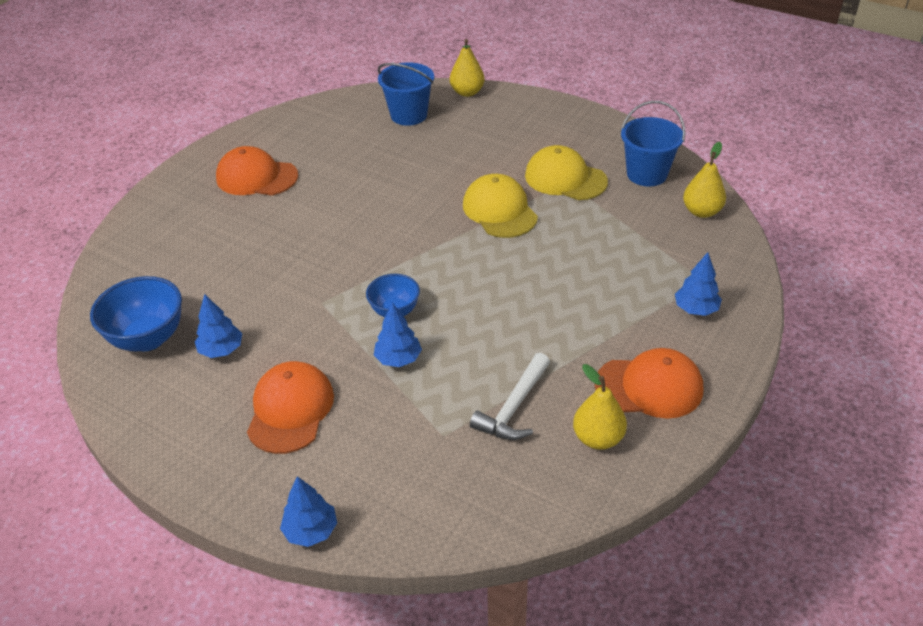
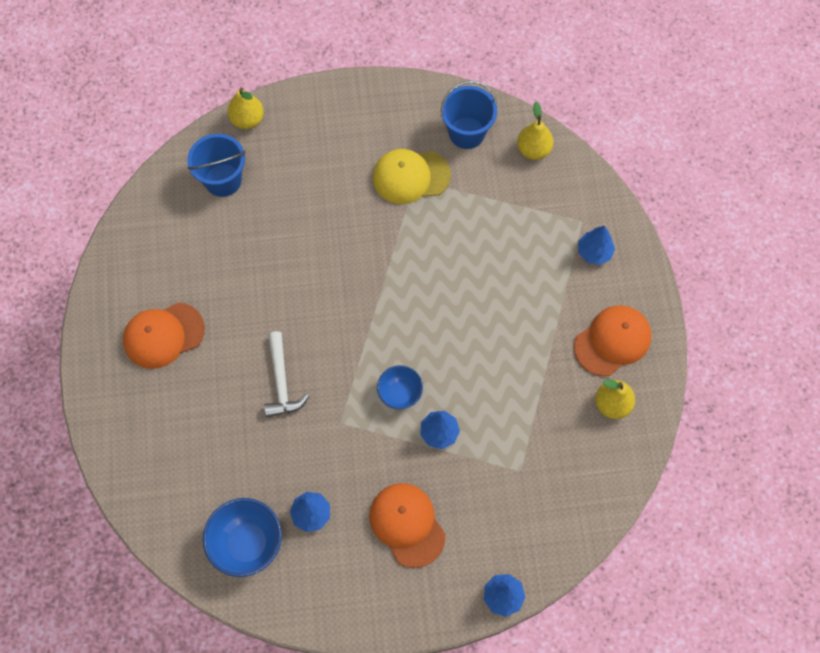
camera: 40 degrees left, 25 degrees up
(499, 210) = (390, 244): yellow cap -> none
(514, 407) = (545, 417): white hammer -> white hammer (281, 382)

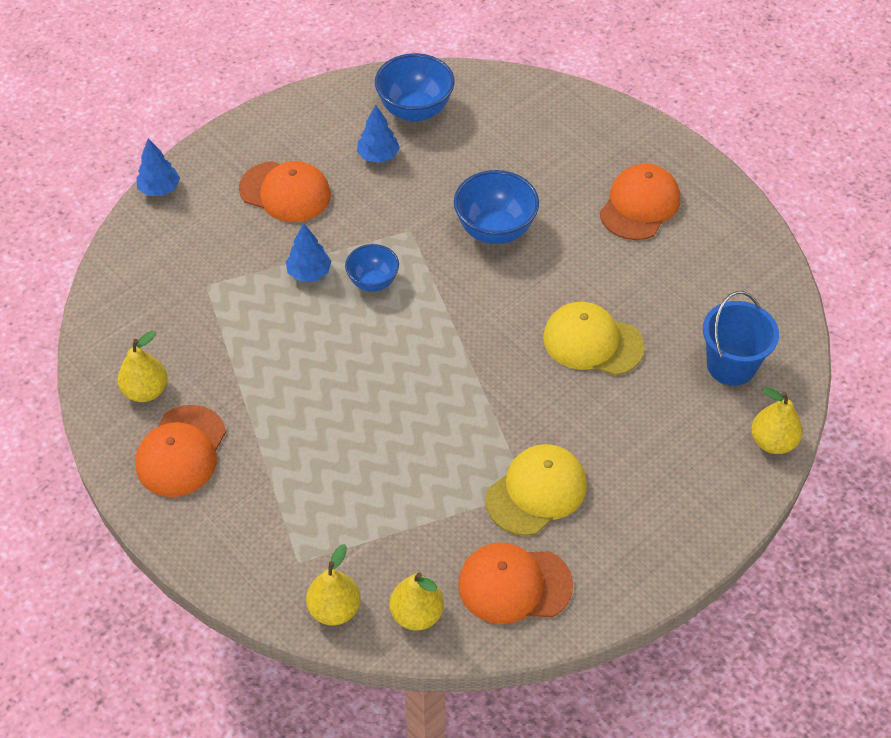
camera: 145 degrees right, 15 degrees down
(281, 382) = (495, 230): white hammer -> blue bowl
(292, 251) = (592, 342): none -> yellow cap
(466, 133) = (514, 585): blue bucket -> orange cap
(578, 181) = (334, 609): none -> yellow pear
(594, 252) = (260, 534): blue tree -> none

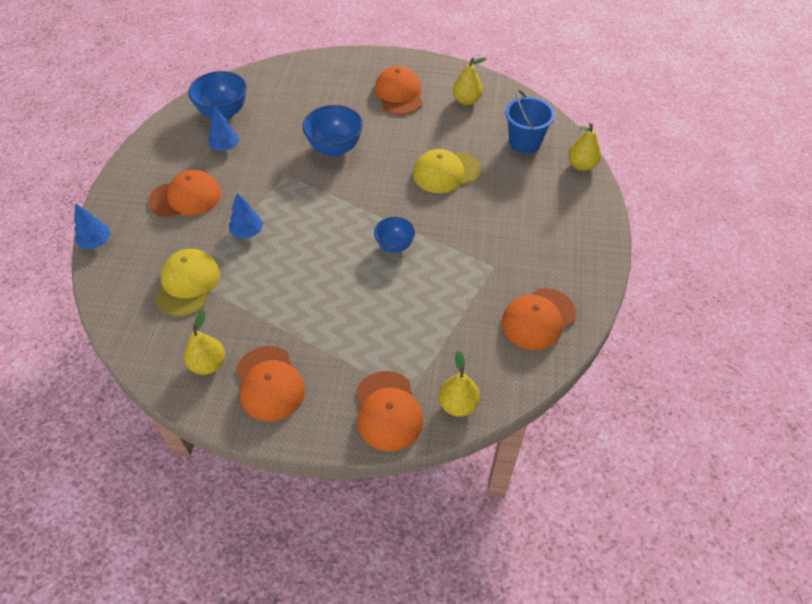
camera: 40 degrees left, 0 degrees up
(261, 562) = (388, 411): none -> orange cap
(373, 282) = (292, 214): blue bowl -> blue bowl (394, 246)
(417, 614) = (505, 372): yellow pear -> yellow pear (466, 100)
(536, 492) = (498, 264): yellow cap -> yellow cap (188, 284)

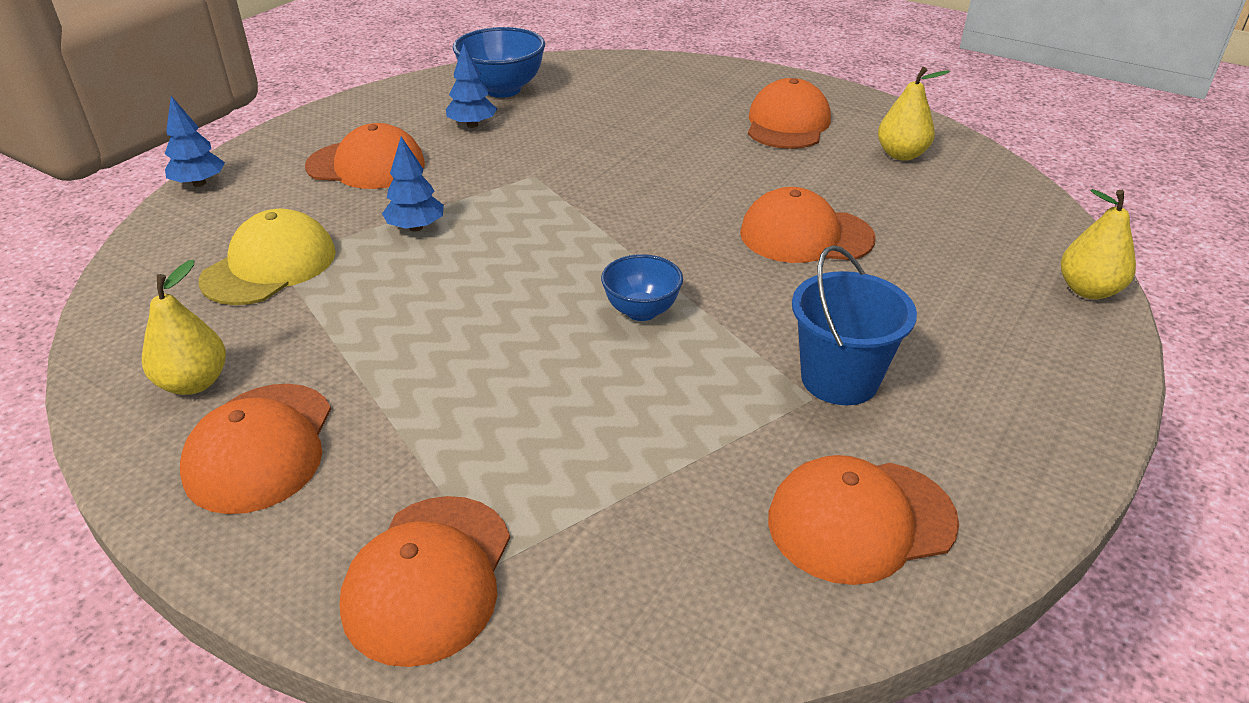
camera: 25 degrees right, 15 degrees down
(335, 148) = (635, 162): blue bowl -> none
(446, 172) = (805, 236): yellow cap -> orange cap
(458, 404) = (580, 624): yellow pear -> none
(524, 142) = (982, 231): blue bucket -> blue bucket (839, 379)

